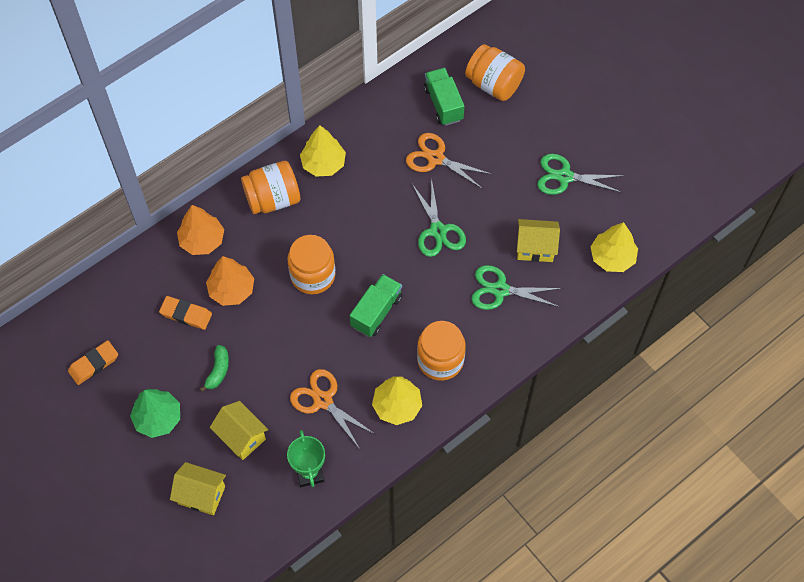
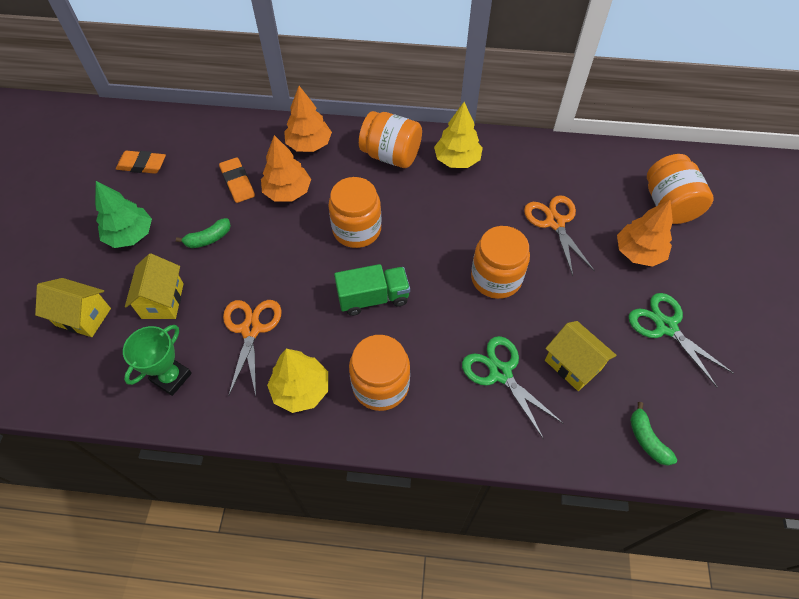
camera: 45 degrees right, 5 degrees down
(201, 495) = (83, 317): yellow house -> yellow house turned 45 degrees counterclockwise
(438, 231) = (496, 278): green scissors -> orange jar
(443, 104) = (605, 188): green truck -> none
(506, 137) = (638, 252): none -> orange tree
(612, 257) = (647, 439): yellow tree -> green banana

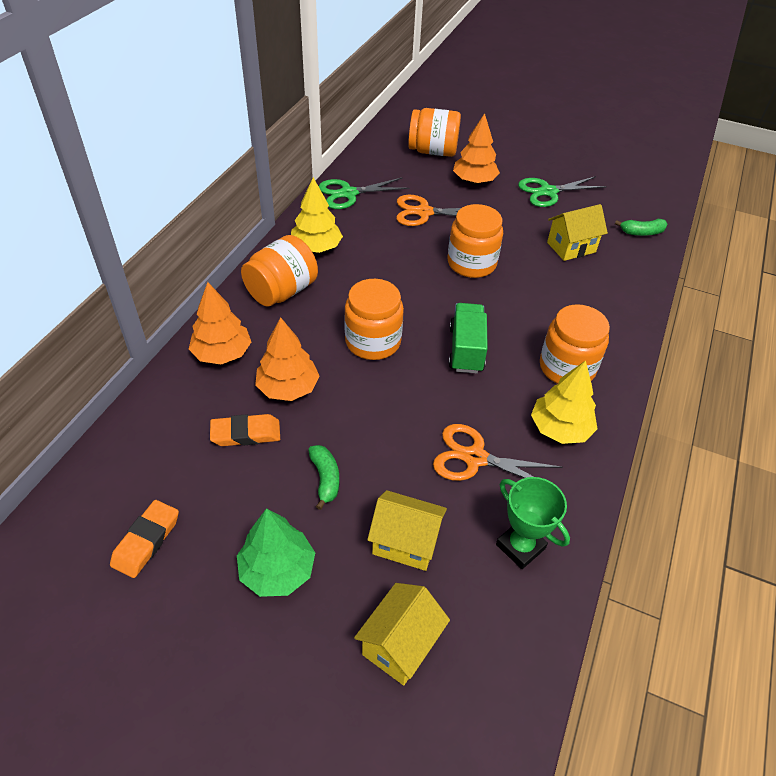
camera: 75 degrees left, 10 degrees down
(500, 373) = (570, 288): green scissors -> green scissors (348, 193)

